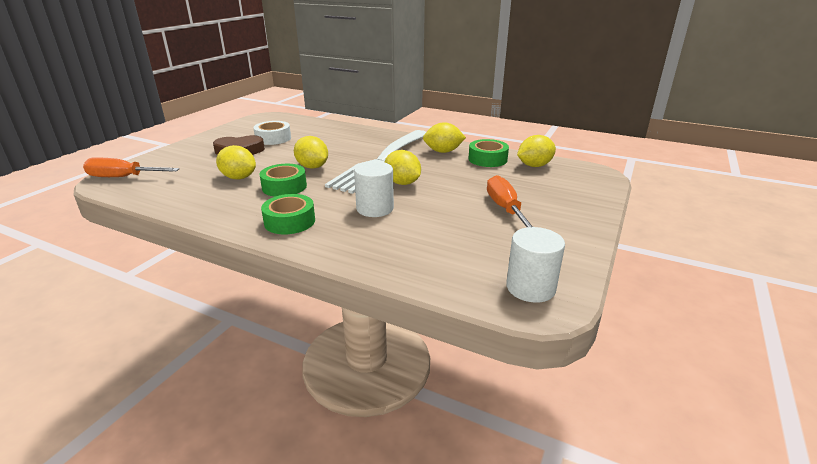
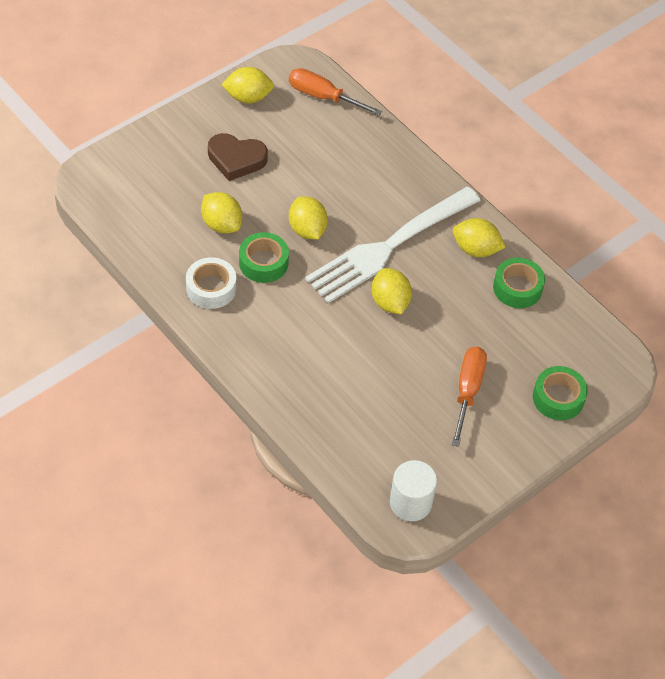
camera: 20 degrees right, 25 degrees up
(124, 177) = (104, 179): orange screwdriver -> orange screwdriver (323, 97)
(273, 138) = (285, 137): white tape -> white tape (211, 288)
(289, 221) = (249, 330): green tape -> green tape (558, 398)
(375, 208) = (338, 340): white cylinder -> none
(534, 166) = (562, 323): yellow lemon -> yellow lemon (248, 97)

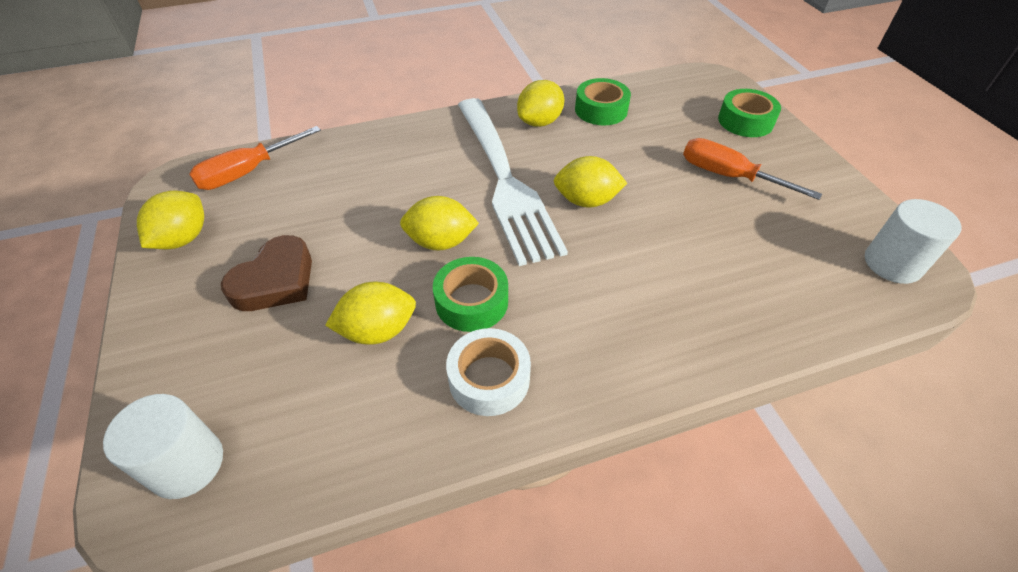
camera: 65 degrees left, 5 degrees down
(112, 181) = (187, 464): none -> white cylinder

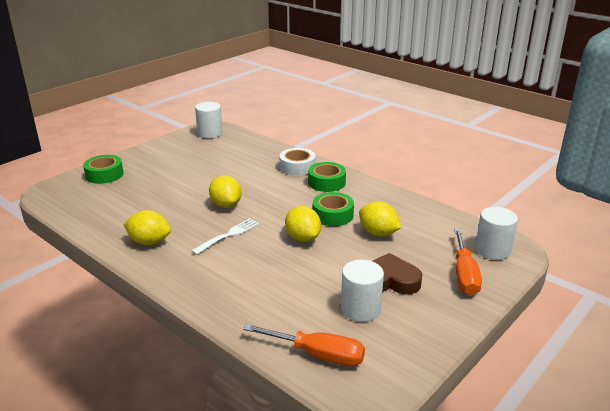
camera: 120 degrees left, 20 degrees down
(183, 239) = (406, 341): yellow lemon -> none
(264, 229) = (360, 309): none -> white cylinder
(489, 378) = (367, 198): white tape -> white tape (297, 167)
(505, 180) = (228, 235): white fork -> white fork, size x0.44
(601, 110) = (117, 223): green tape -> green tape (326, 182)
(729, 176) = (169, 171): orange screwdriver -> orange screwdriver (464, 274)

